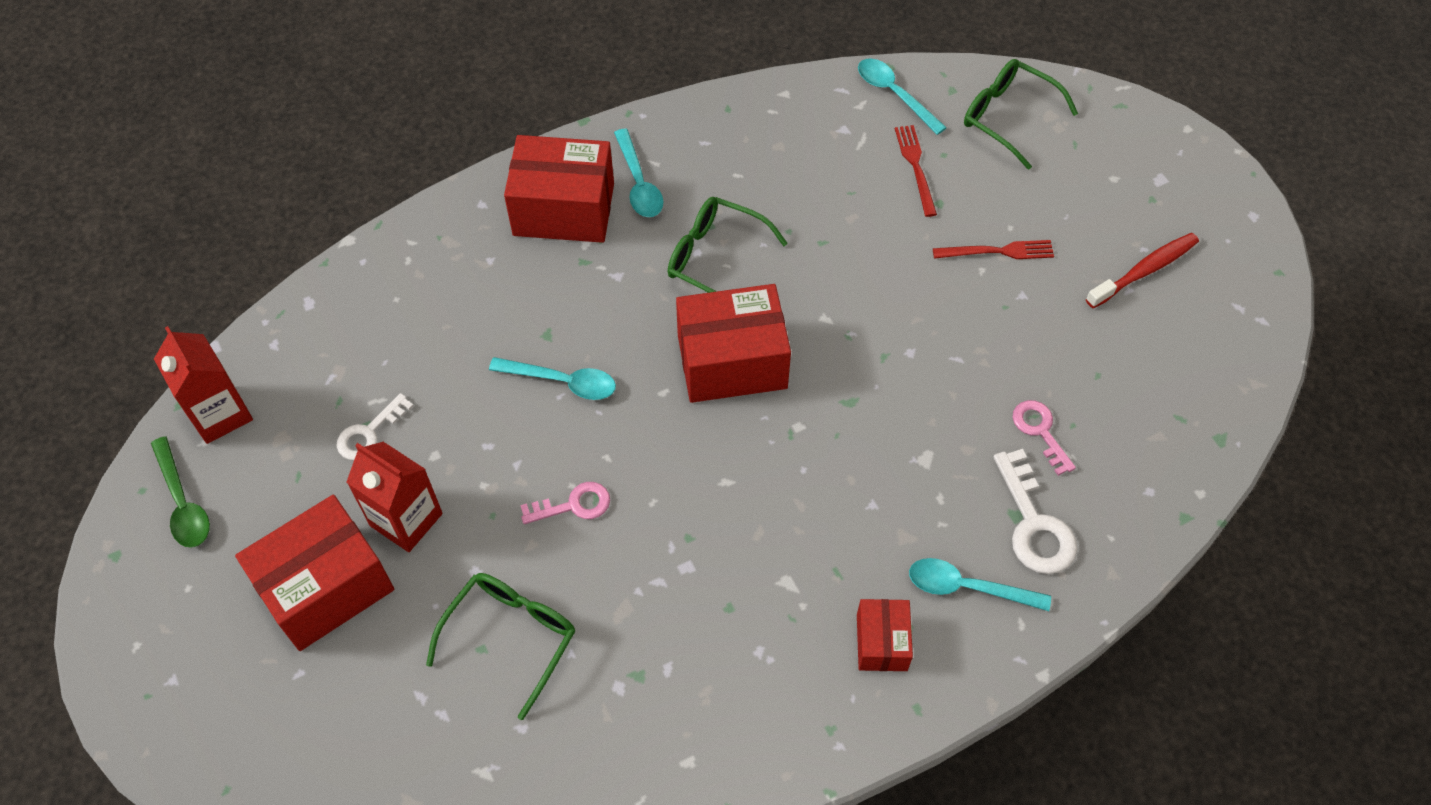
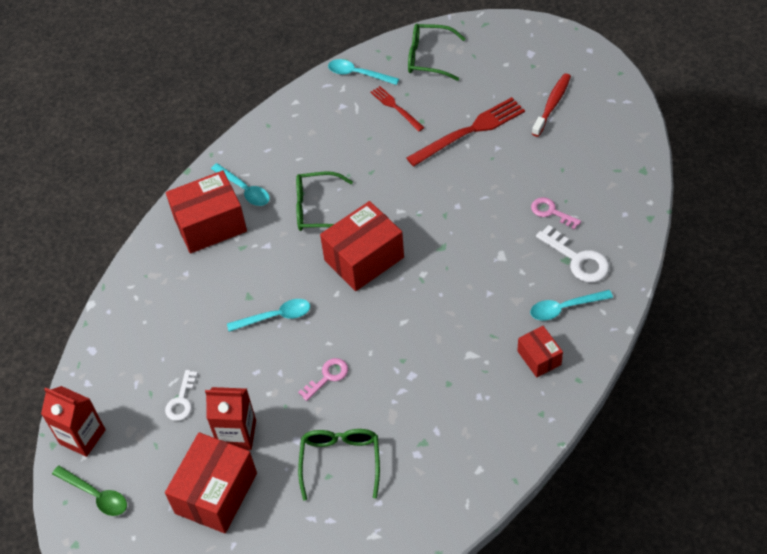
camera: 25 degrees left, 5 degrees down
(997, 251) = (469, 131): red fork -> red fork, size x1.77

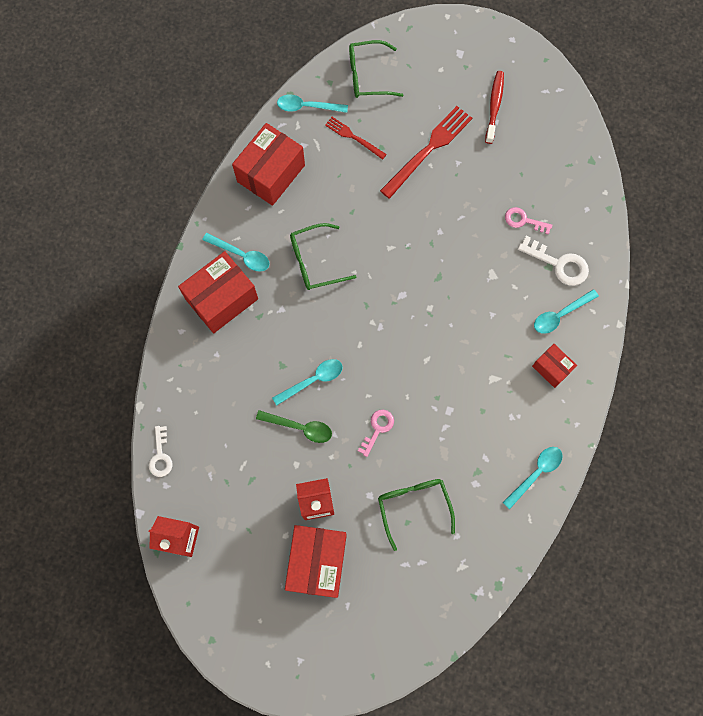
camera: 20 degrees left, 20 degrees up
(96, 495) = (213, 590): green spoon -> green spoon (299, 427)
(181, 400) = (257, 482): white key -> white key (160, 456)
(364, 259) = (373, 304): red box -> red box (271, 173)
(488, 459) = (536, 473): none -> turquoise spoon

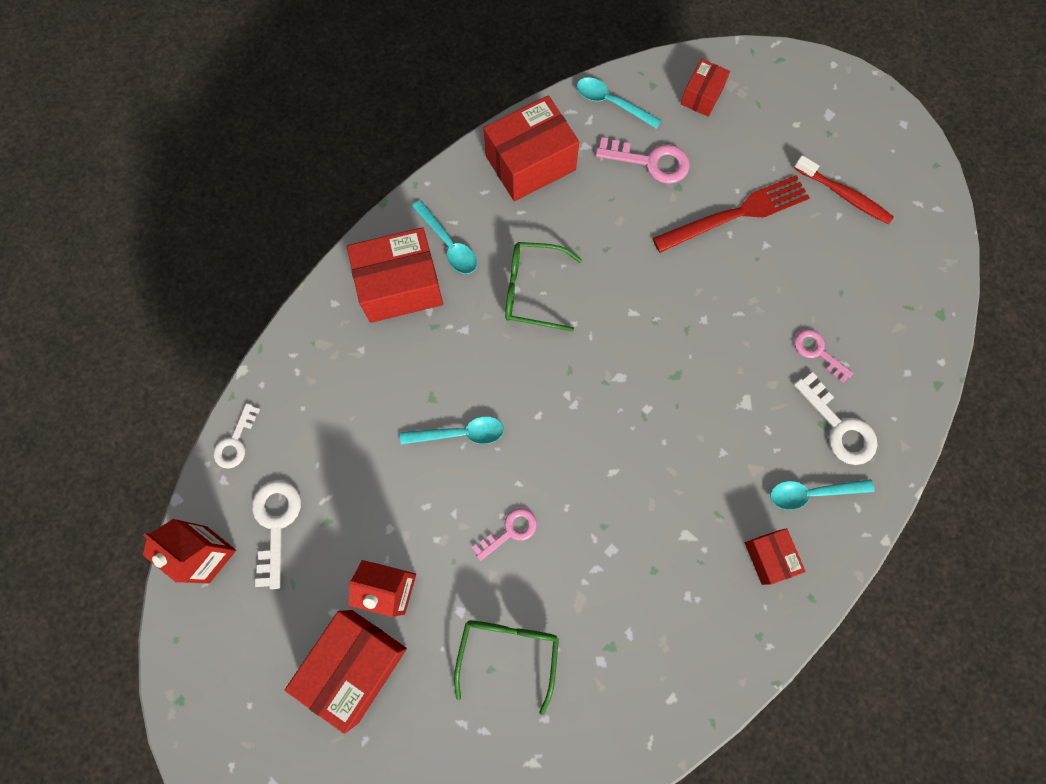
camera: 25 degrees right, 0 degrees up
(217, 497) = (276, 524): none -> white key
(299, 427) = (416, 484): green spoon -> none
(354, 137) = (650, 162): red fork -> pink key
(367, 76) = (702, 96): green glasses -> red box
(494, 106) = (844, 195): red toothbrush -> red toothbrush turned 90 degrees clockwise
(536, 473) = (685, 686): turquoise spoon -> none

